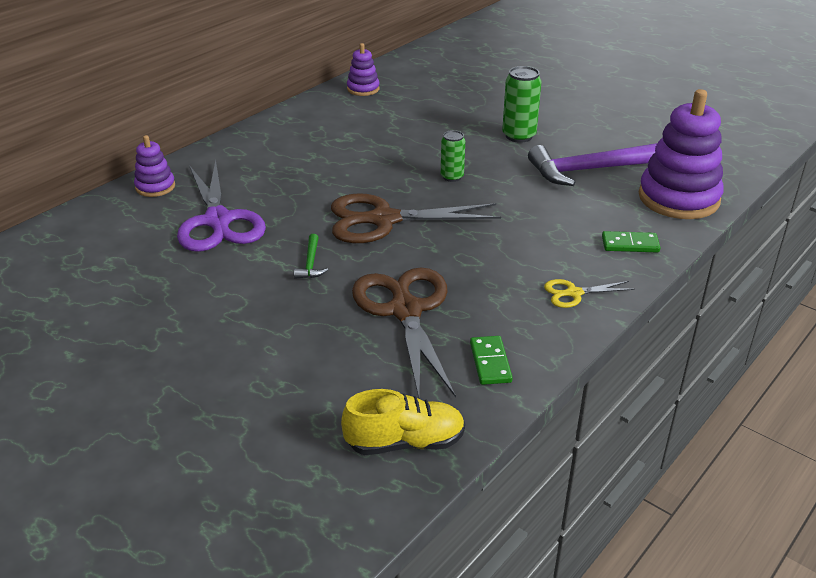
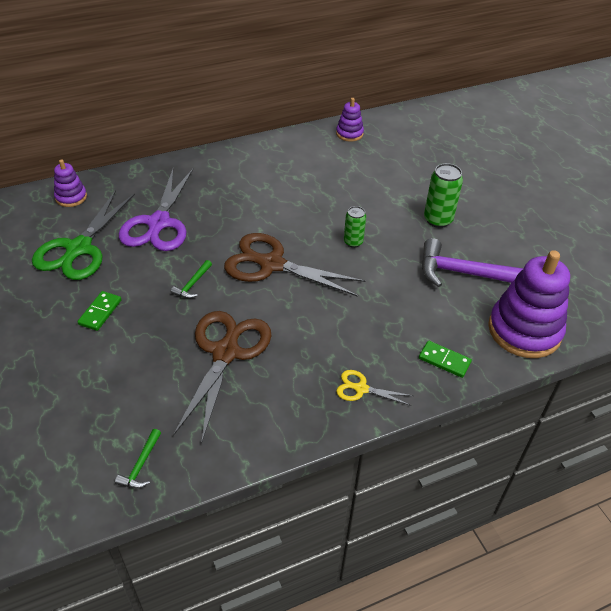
camera: 25 degrees right, 10 degrees up
(139, 273) = (78, 249): none -> green scissors
(155, 187) = (140, 178): purple stacking toy -> purple stacking toy (71, 197)
(405, 442) = (141, 465): yellow shoe -> green hammer
(490, 362) = (250, 424): green domino -> green domino (100, 312)

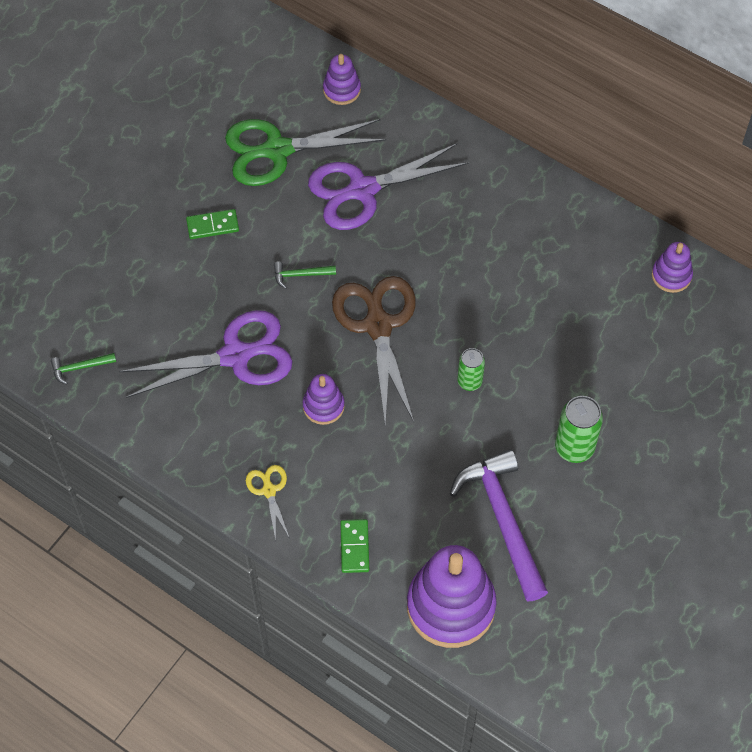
camera: 60 degrees right, 15 degrees up
(226, 352) = (236, 355): brown scissors -> purple scissors
(312, 322) = (323, 406): none -> purple stacking toy

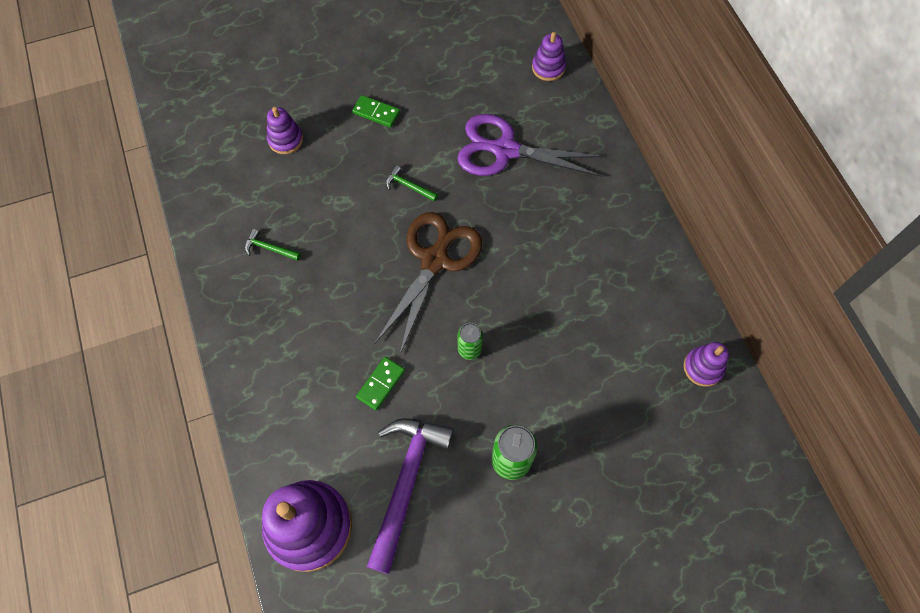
camera: 35 degrees right, 5 degrees up
(80, 368) = (203, 159): green hammer -> green hammer (269, 248)
(236, 355) = (314, 218): purple scissors -> none
(269, 490) = (253, 335): yellow scissors -> none
(276, 150) = (465, 85): green scissors -> none
(323, 406) = (344, 296): purple stacking toy -> purple stacking toy (285, 140)
(355, 547) = (277, 424): green domino -> green domino (381, 384)

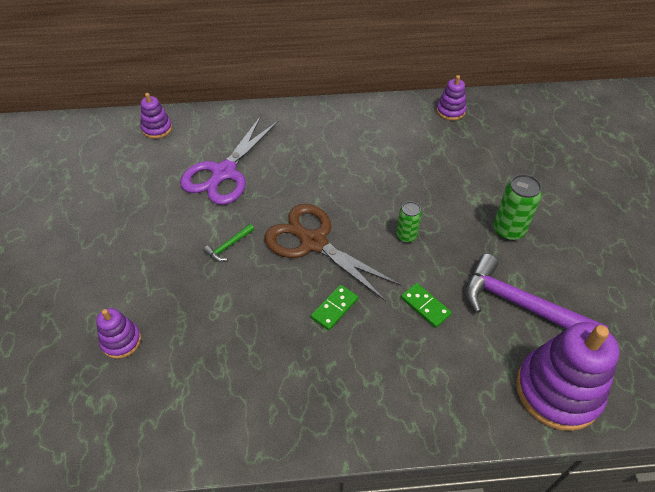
camera: 75 degrees left, 15 degrees down
(269, 248) = (249, 378): green hammer -> none
(376, 113) = (133, 255): green domino -> green domino (334, 308)

